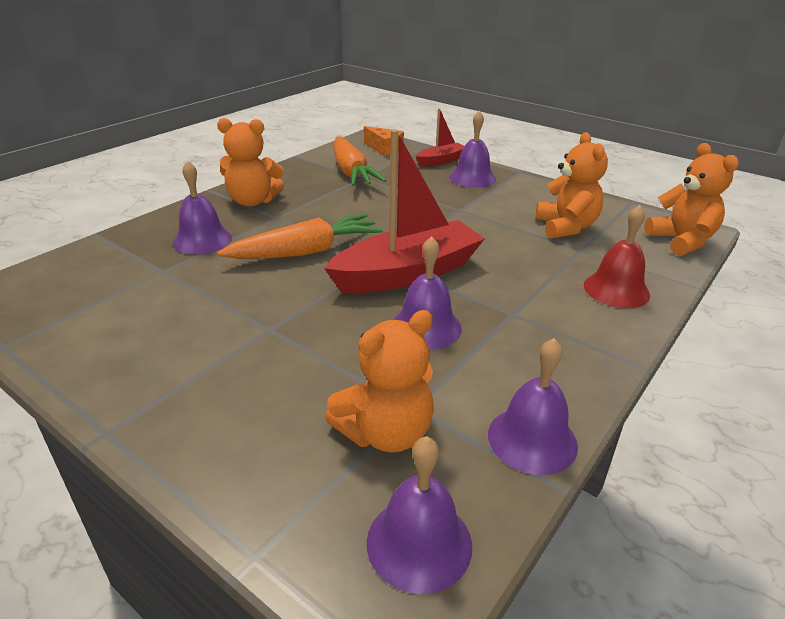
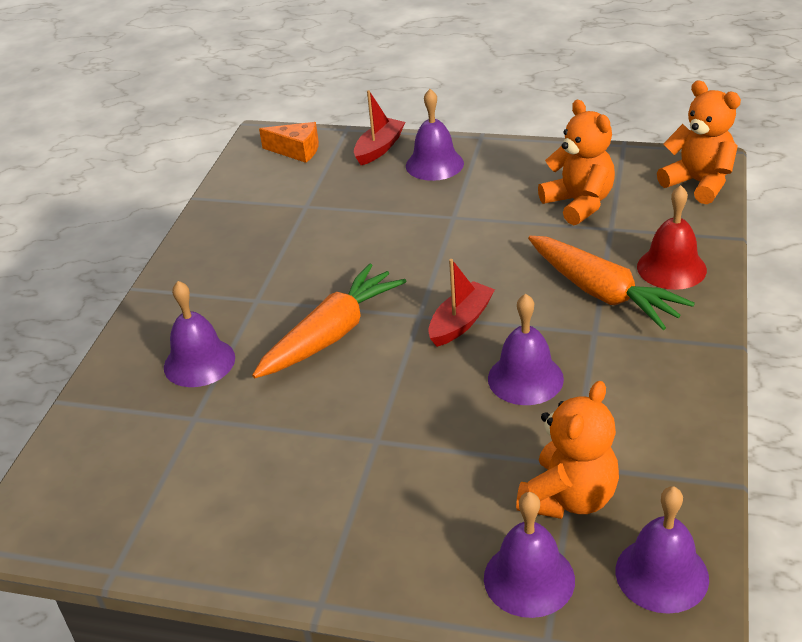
camera: 20 degrees left, 5 degrees up
(253, 201) = (206, 287): orange teddy bear -> none
(351, 172) = (286, 201): orange carrot -> orange carrot (602, 293)
(407, 273) = (460, 322): red boat -> red boat, size x0.51
(532, 439) = (690, 453): purple bell -> purple bell (529, 578)

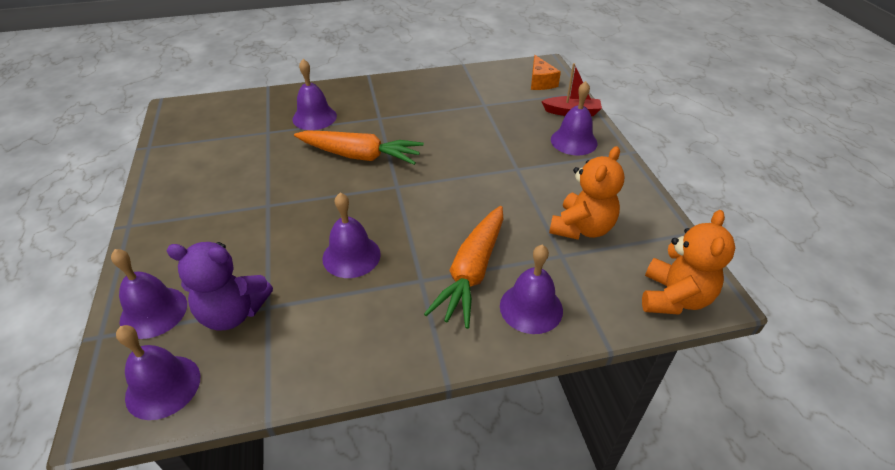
camera: 60 degrees right, 5 degrees up
(460, 322) = (398, 207): red boat -> none
(569, 498) = (233, 313): orange teddy bear -> purple teddy bear
(671, 268) = (531, 307): red bell -> purple bell

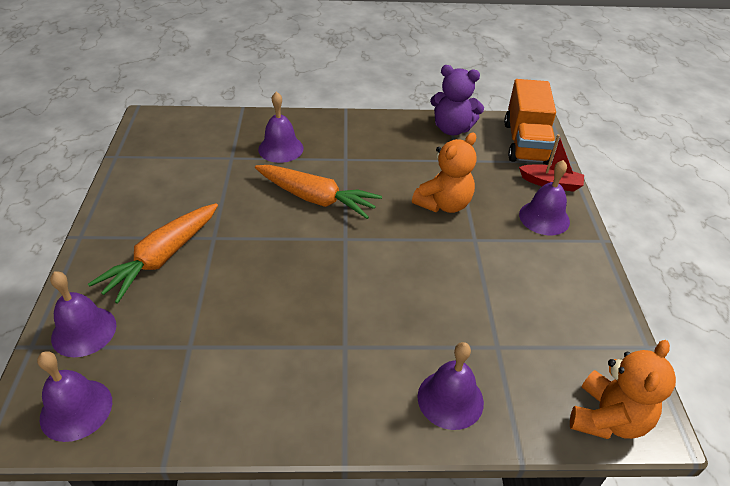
camera: 10 degrees right, 0 degrees up
(233, 313) = (156, 346): purple teddy bear -> purple teddy bear (452, 129)
(351, 256) = (282, 307): purple bell -> none
(472, 272) = (399, 347): orange carrot -> orange carrot (162, 258)
(540, 82) = (525, 143): orange cheese -> orange truck
(582, 228) = (527, 319): orange teddy bear -> orange teddy bear (444, 204)

